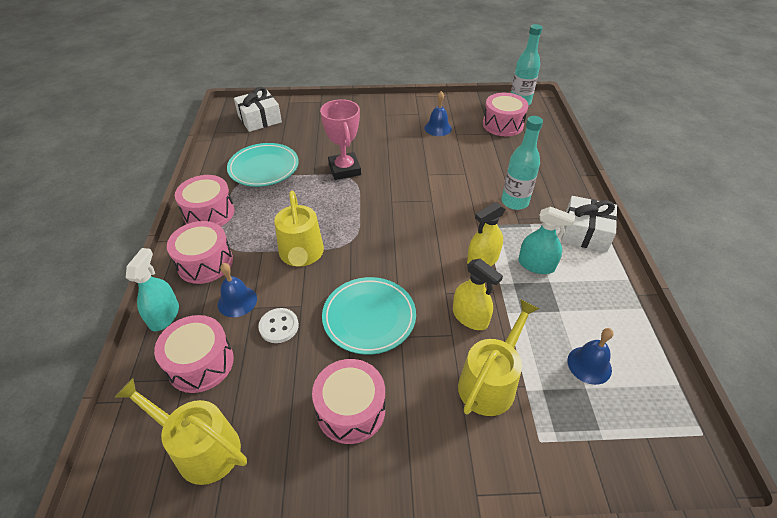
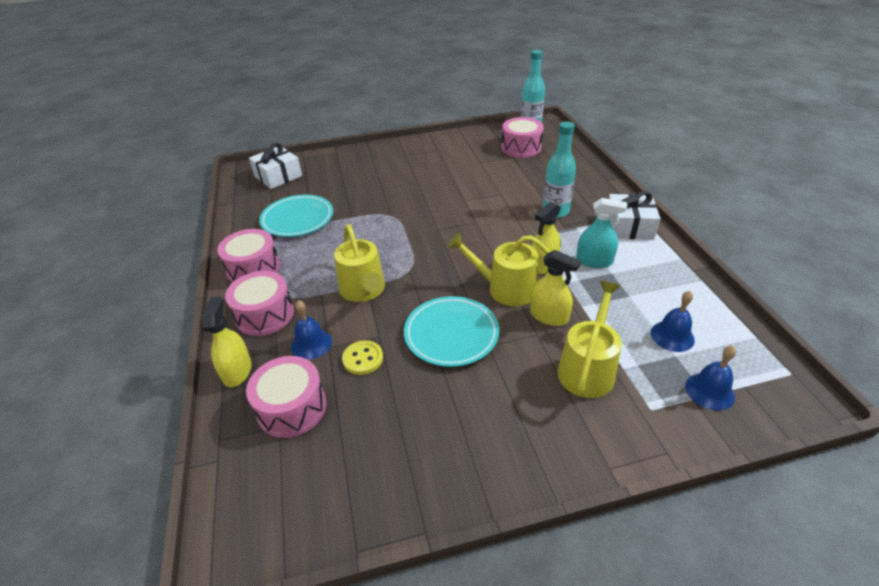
camera: 10 degrees left, 5 degrees down
(164, 315) = (237, 371): turquoise spray bottle -> yellow spray bottle
(201, 448) = (319, 486): yellow watering can -> yellow watering can (505, 288)
(279, 326) = (363, 359): white button -> yellow button
(344, 169) = (381, 208): pink trophy -> none
(351, 410) = (462, 419): pink drum -> none
(438, 128) = (460, 159): blue bell -> blue bell (709, 391)

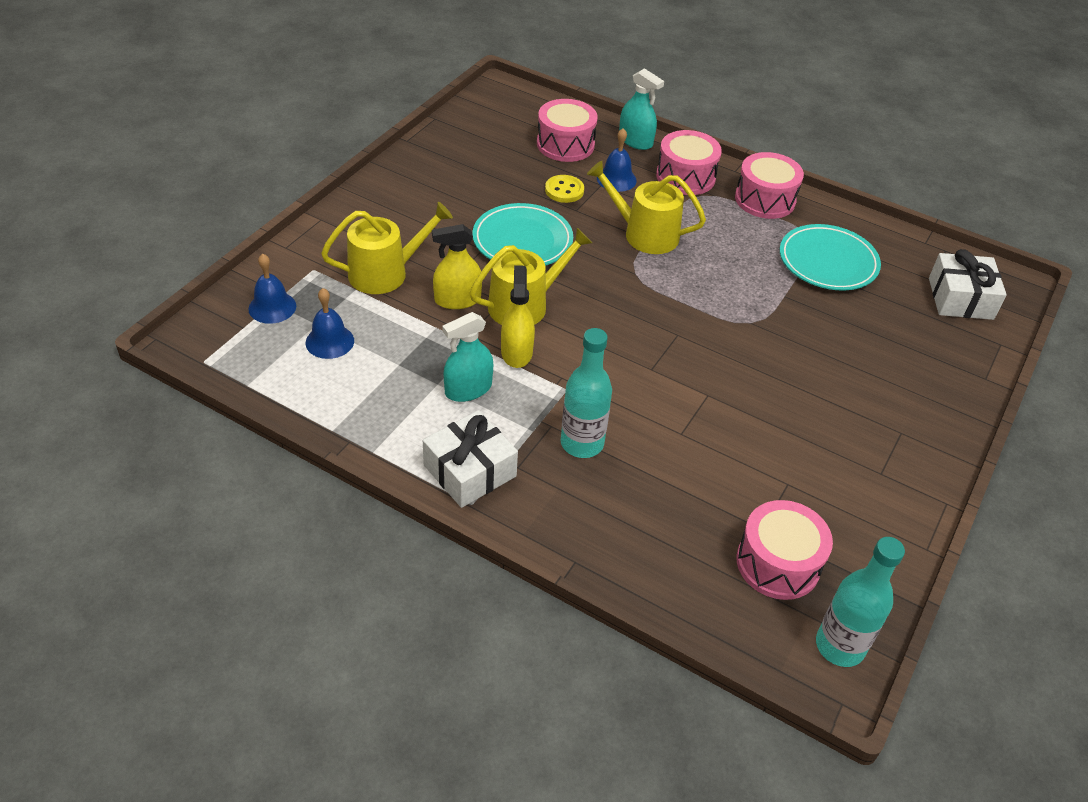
camera: 130 degrees right, 5 degrees up
(237, 371) = (635, 141): yellow spray bottle -> turquoise spray bottle
(587, 368) = (385, 273): yellow watering can -> yellow watering can turned 90 degrees counterclockwise

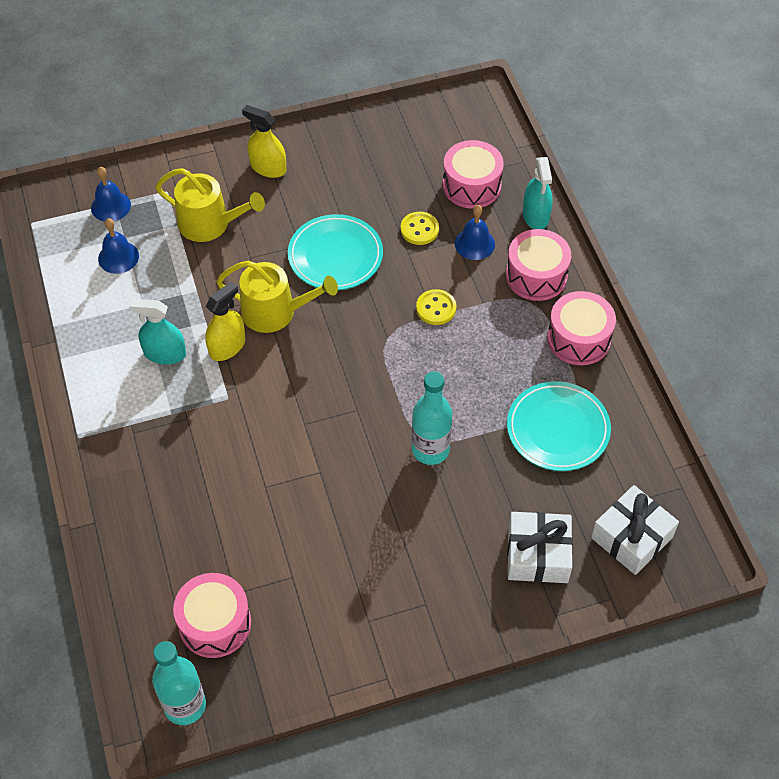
camera: 45 degrees right, 10 degrees up
(457, 300) = (234, 278): yellow spray bottle -> yellow spray bottle (268, 167)
(470, 471) = (101, 414): white gift -> white gift (537, 555)
(582, 443) = (191, 445): turquoise bottle -> turquoise bottle (430, 450)
(644, 234) = (436, 308): yellow watering can -> yellow button

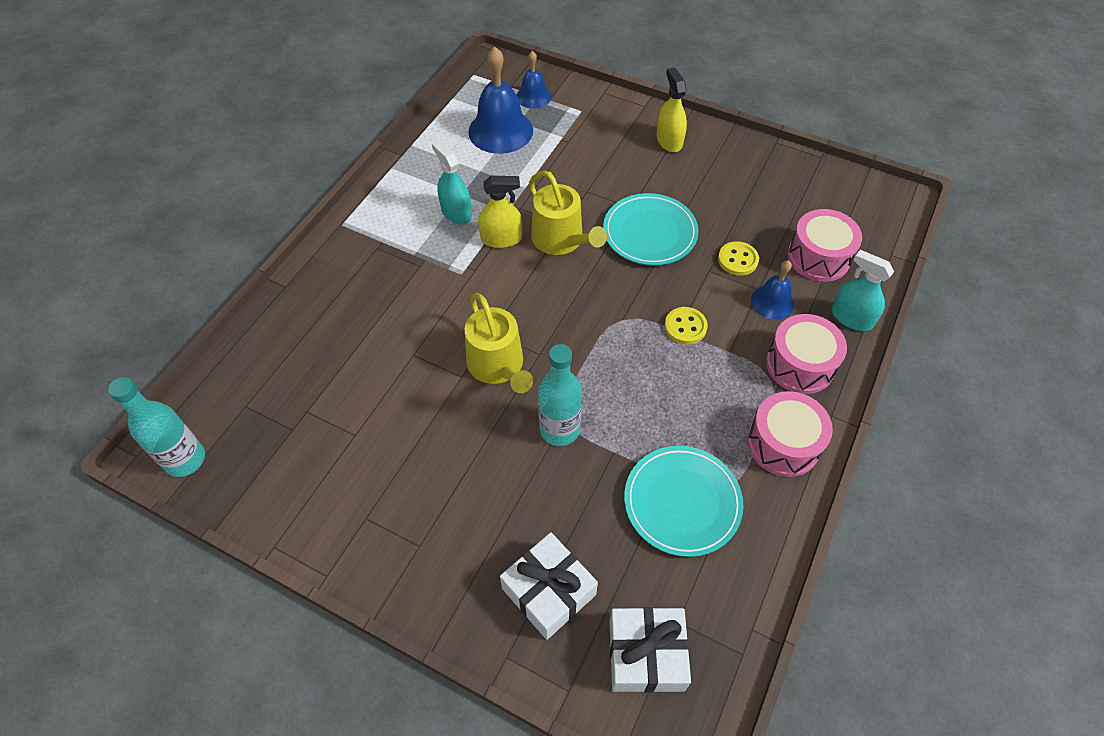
camera: 45 degrees right, 0 degrees up
(118, 257) = (500, 131): blue bell -> blue bell, size x1.77
(210, 224) = (585, 150): yellow watering can -> yellow watering can (498, 366)
(215, 623) = (270, 420): pink drum -> none
(536, 216) = (851, 318): turquoise spray bottle -> turquoise spray bottle turned 90 degrees clockwise

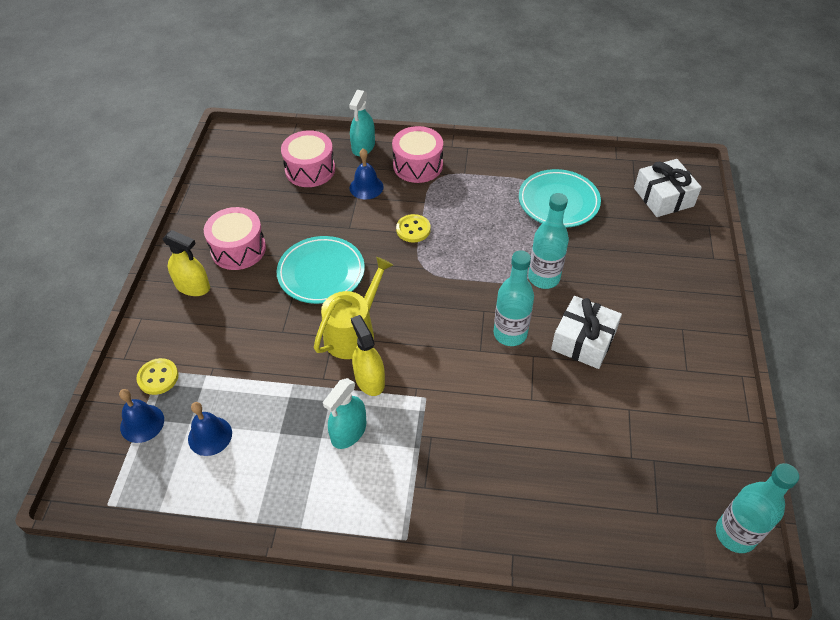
camera: 110 degrees left, 5 degrees down
(498, 366) = (510, 334): yellow watering can -> turquoise bottle
(500, 131) = (210, 436): blue bell -> blue bell, size x0.57
(549, 591) = (661, 250): white gift -> white gift (583, 340)
(669, 140) = (193, 286): yellow spray bottle -> yellow spray bottle turned 120 degrees counterclockwise
(737, 260) = (331, 213): yellow button -> yellow button (158, 377)
(783, 444) = (486, 164): pink drum -> pink drum (238, 249)

